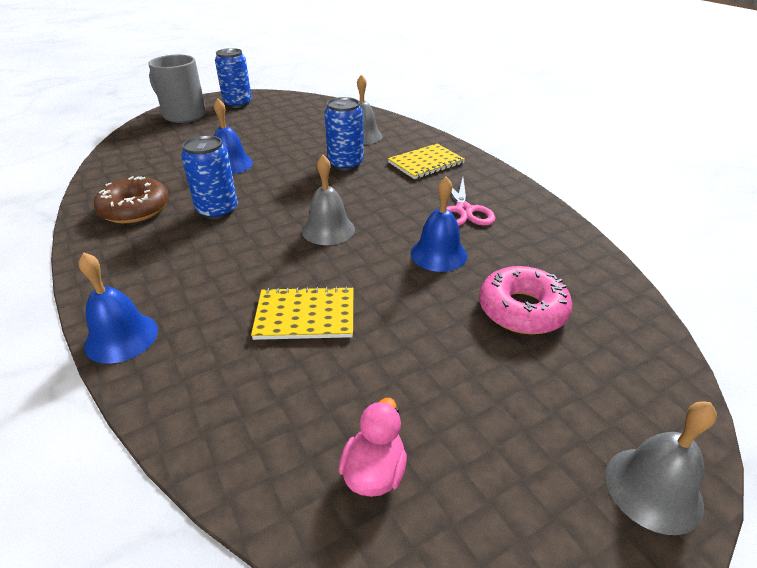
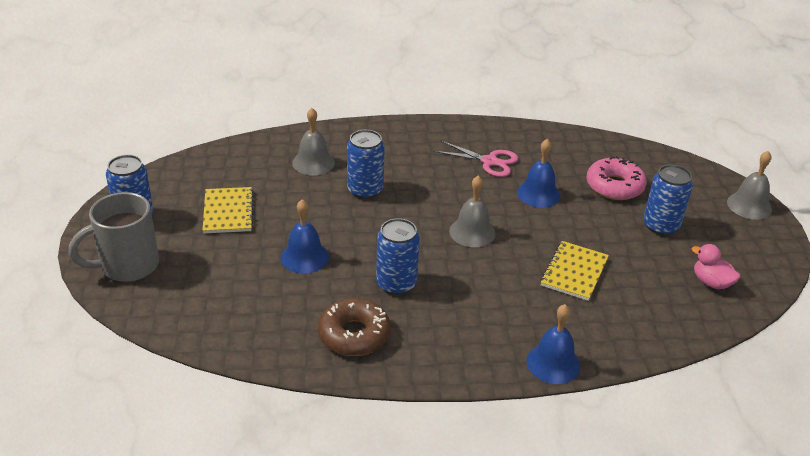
camera: 65 degrees left, 0 degrees up
(426, 163) = (400, 149): yellow notebook -> yellow notebook (228, 212)
(474, 376) = (661, 226): none -> blue can

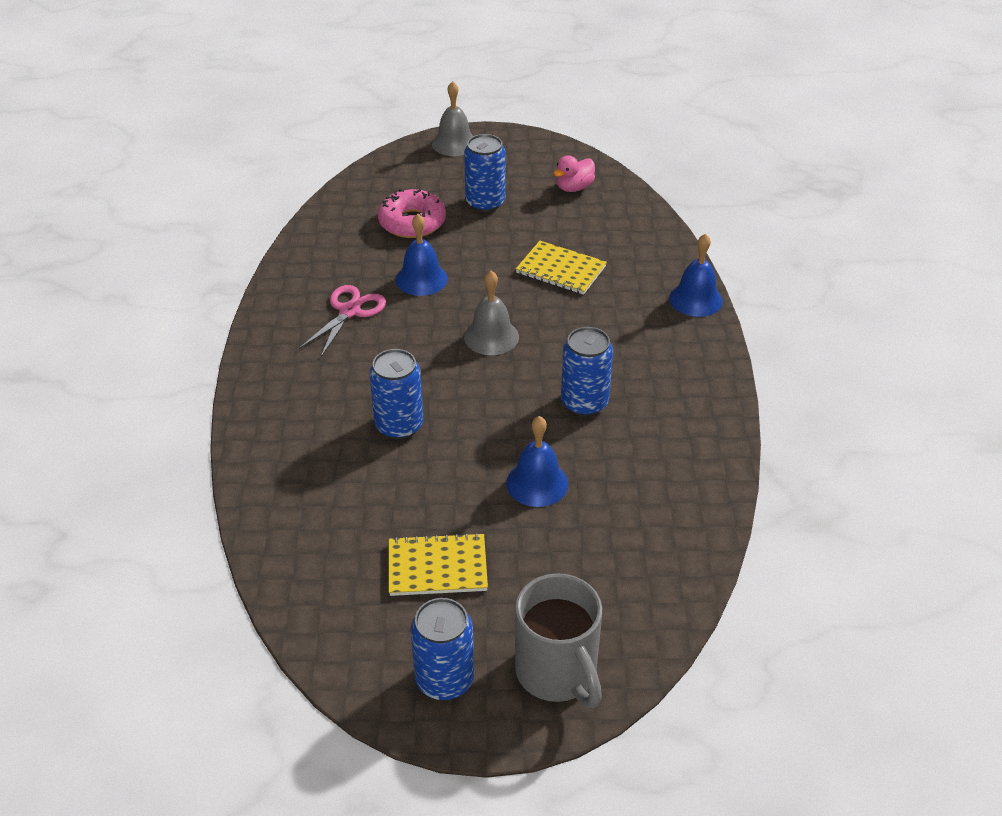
camera: 85 degrees left, 5 degrees up
(313, 162) = (327, 477): grey bell -> none
(354, 335) = (671, 439): brown donut -> none

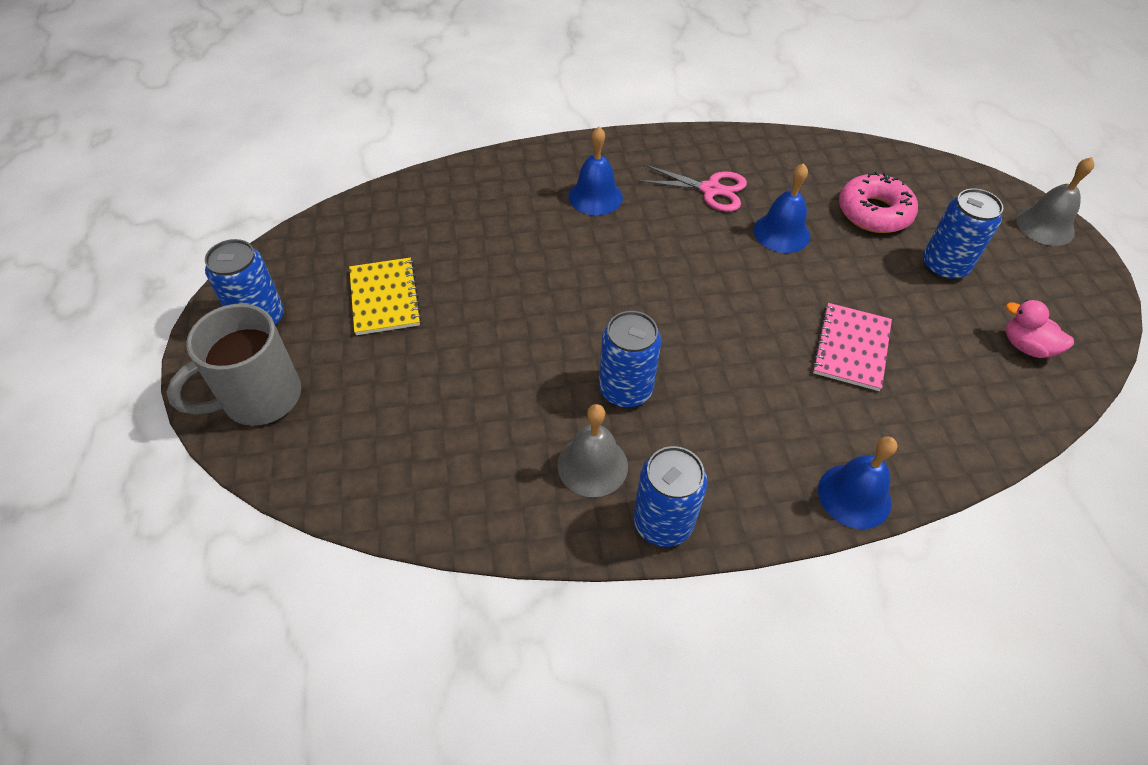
camera: 80 degrees right, 10 degrees up
(399, 425) = (559, 247): blue can -> blue can (663, 522)
(491, 337) = (709, 299): grey bell -> grey bell (592, 465)
(537, 483) = (497, 359): blue bell -> blue bell (595, 196)
(561, 270) = (851, 348): yellow notebook -> pink notebook

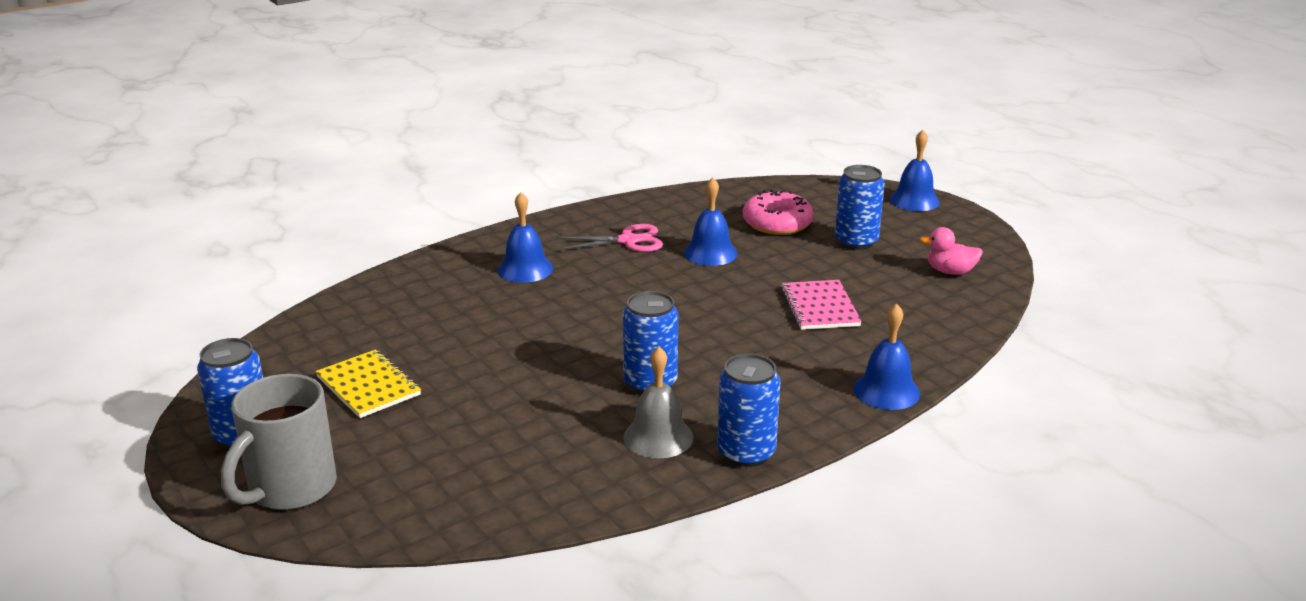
camera: 25 degrees left, 25 degrees down
(1045, 226) = (914, 200): grey bell -> blue bell

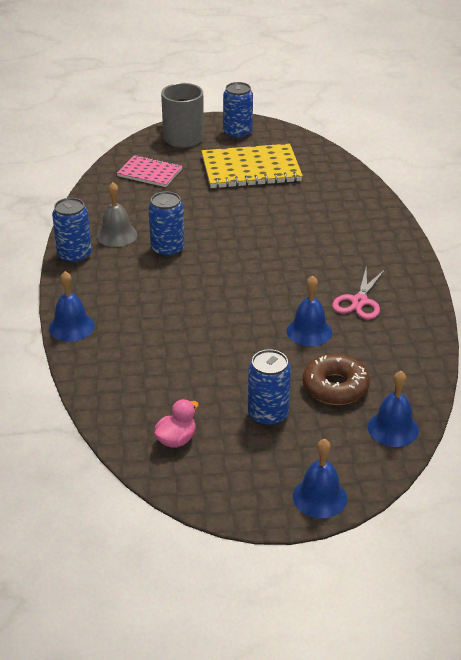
camera: 120 degrees right, 10 degrees up
(368, 386) = (251, 169): yellow notebook -> yellow notebook, size x1.69
(525, 269) = (348, 247): blue bell -> blue bell (393, 428)
(777, 223) = (335, 387): pink donut -> brown donut
(819, 307) = (187, 346): pink notebook -> pink notebook (150, 173)

